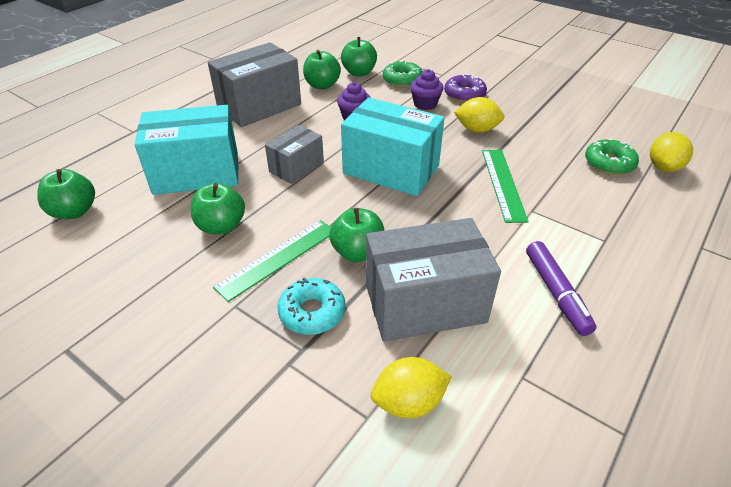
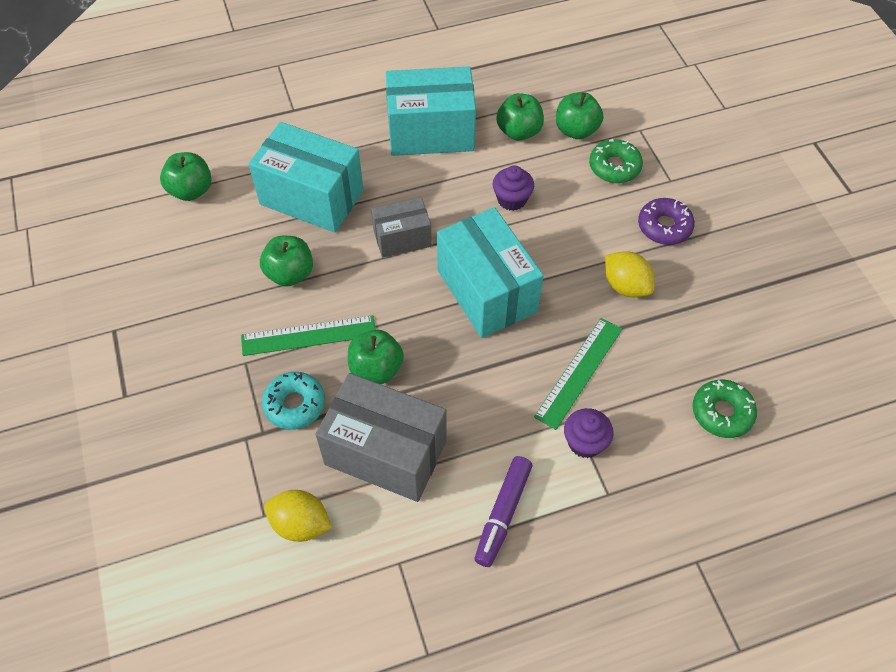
camera: 35 degrees right, 15 degrees up
(259, 106) = (431, 132): grey box -> turquoise box
(425, 104) = (605, 218): purple cupcake -> purple cupcake (585, 442)
(663, 167) = (779, 453): yellow lemon -> none

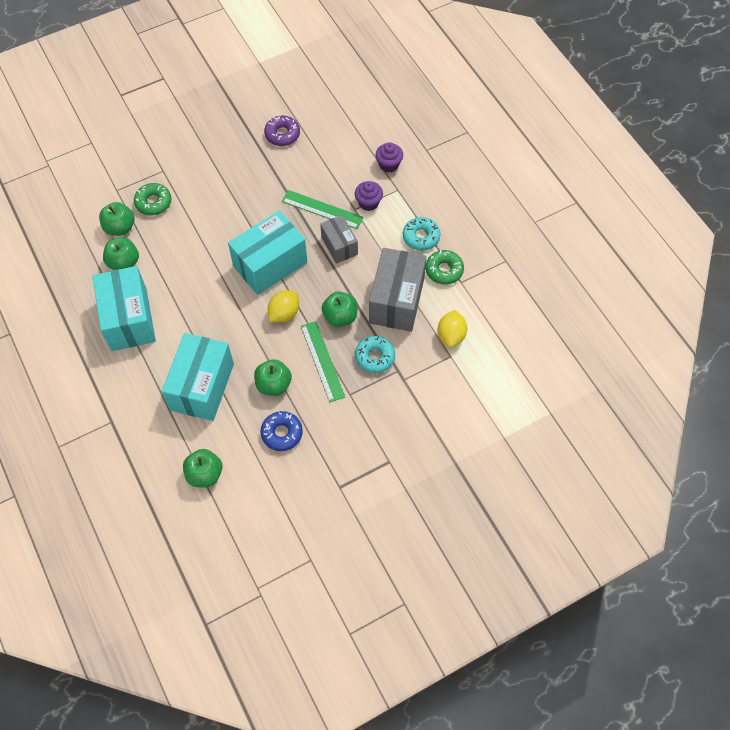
camera: 100 degrees left, 5 degrees up
(215, 275) = (282, 433): none -> blue donut
(402, 238) = (233, 320): grey box -> grey box (339, 246)
(502, 514) = (421, 237): purple marker -> turquoise donut
(512, 199) = (190, 259): purple cupcake -> purple cupcake (389, 164)
(625, 286) = (255, 190): yellow lemon -> yellow lemon (284, 313)
(664, 226) = (203, 172): purple donut -> purple donut (282, 134)
(722, 412) = (336, 140): green donut -> green donut (444, 270)

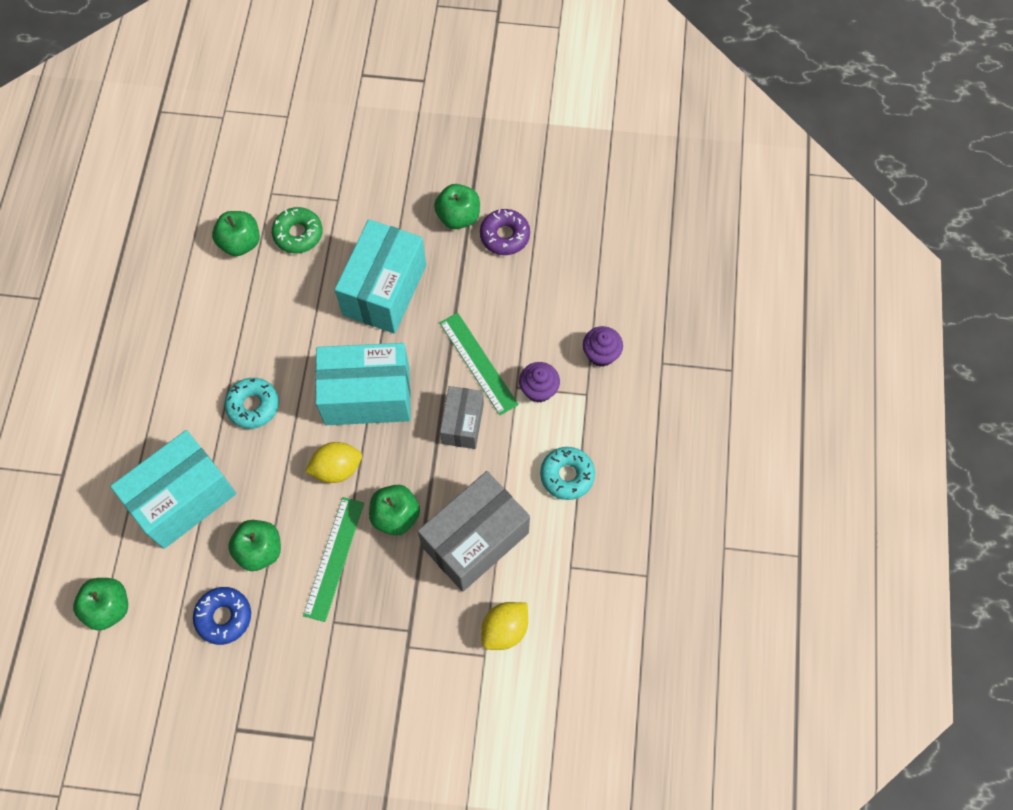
camera: 35 degrees right, 5 degrees up
(124, 263) = (213, 289): green apple -> green apple (458, 216)
(129, 319) = (168, 363): turquoise box -> turquoise box (384, 290)
(375, 357) = (396, 595): turquoise donut -> turquoise donut (253, 406)
(444, 270) = (561, 538): green donut -> none

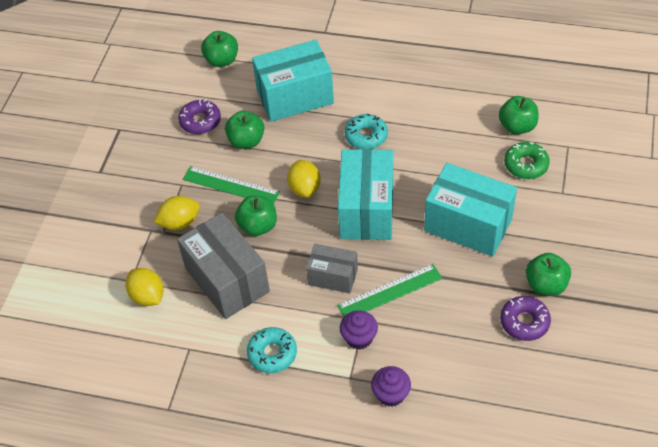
camera: 100 degrees right, 15 degrees down
(183, 499) = (295, 97): turquoise box -> turquoise box turned 75 degrees counterclockwise
(224, 617) = (200, 121): blue donut -> purple donut
(394, 612) = (180, 223): none -> yellow lemon

